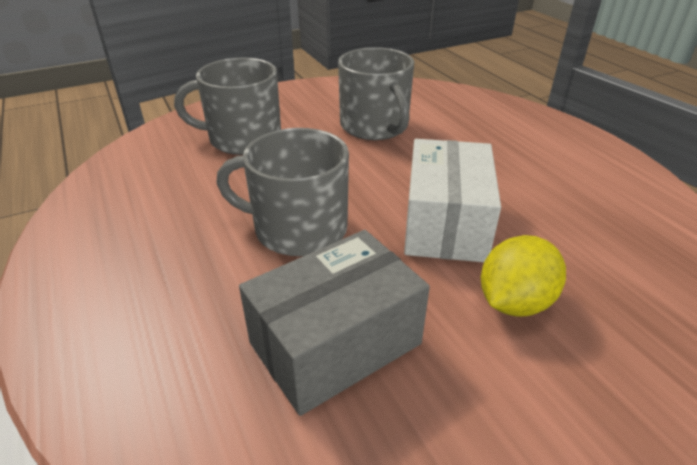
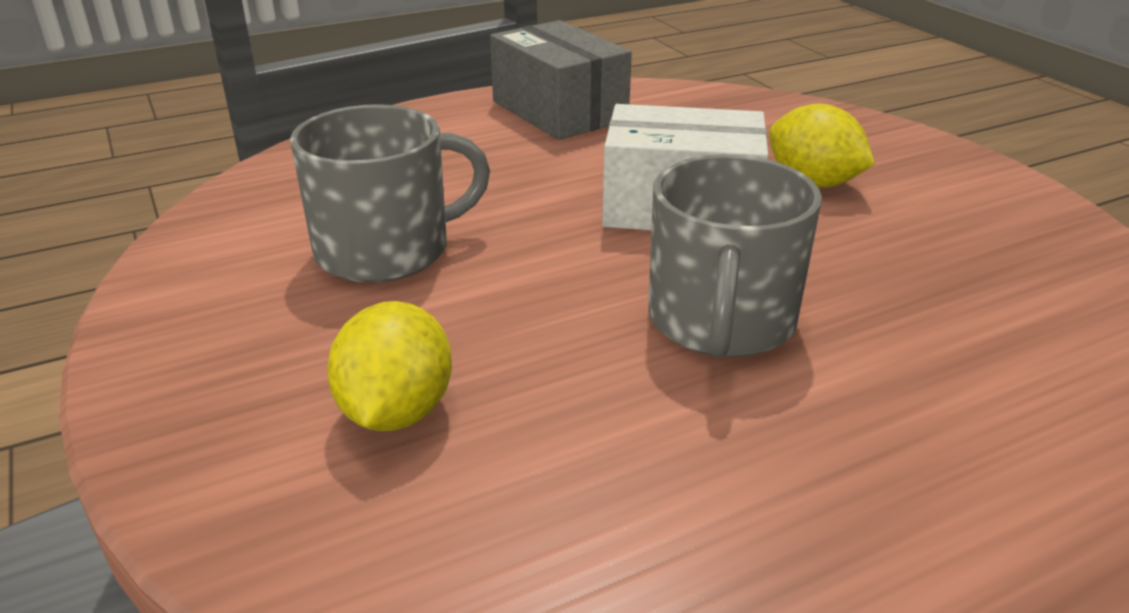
camera: 90 degrees left, 5 degrees down
(243, 138) = (396, 411): grey mug -> yellow lemon
(335, 343) = (933, 285): grey box -> grey box (559, 111)

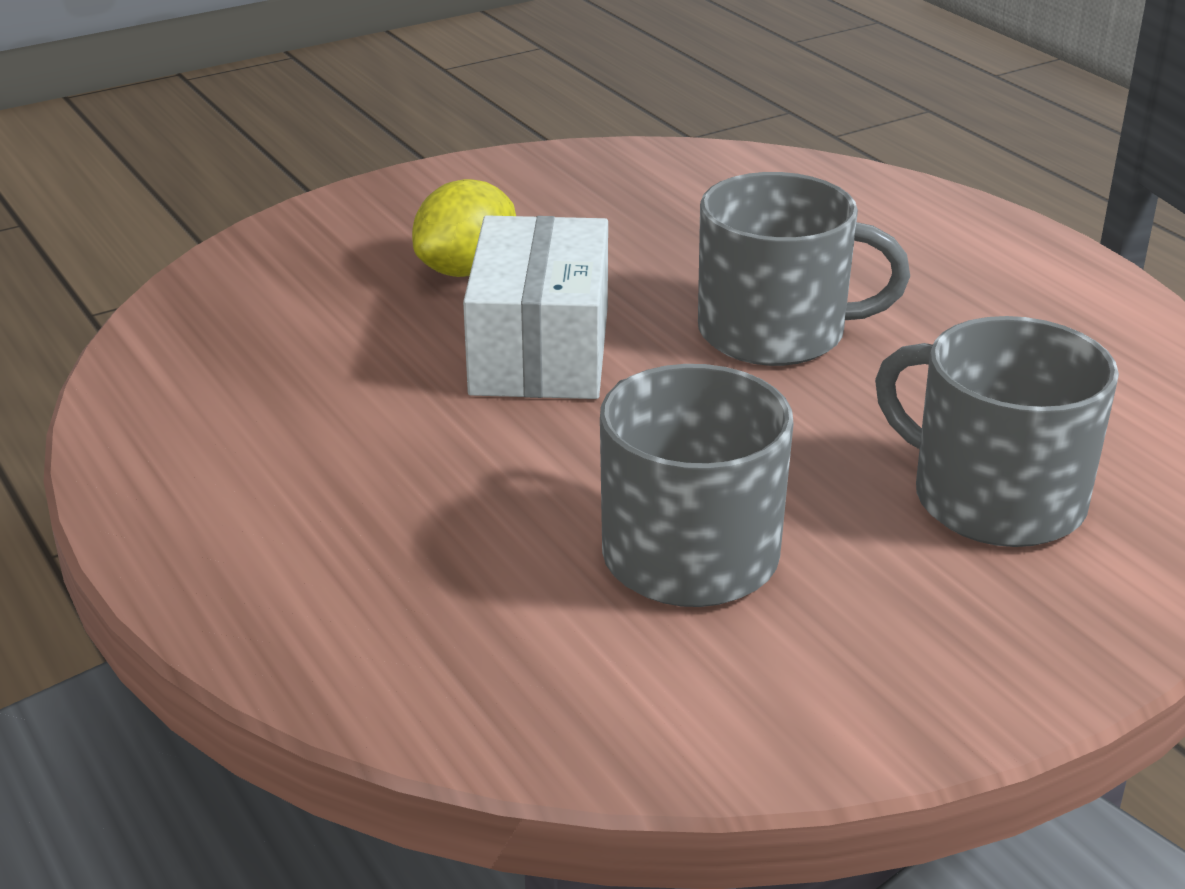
camera: 95 degrees left, 0 degrees up
(396, 411) = (993, 498): yellow lemon -> grey mug
(559, 111) = (211, 448): grey box -> none

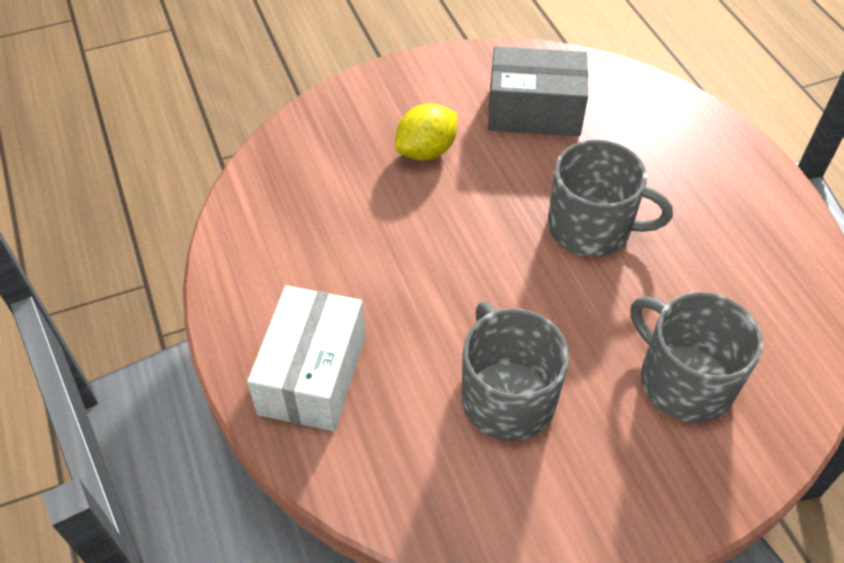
camera: 10 degrees right, 20 degrees up
(540, 350) = (456, 224): white box -> white box (312, 374)
(640, 211) = (534, 111): none -> grey box

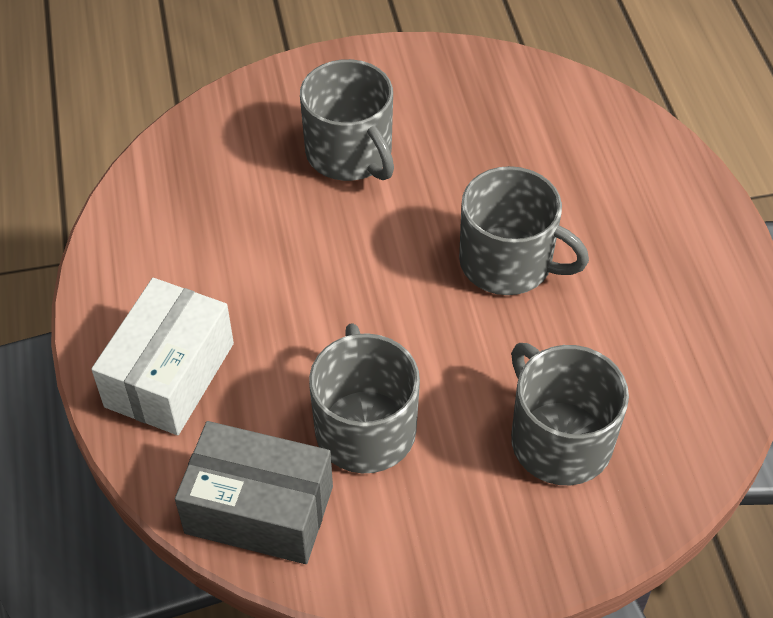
camera: 10 degrees right, 0 degrees up
(426, 151) = (350, 154): yellow lemon -> grey mug
(534, 111) = (482, 124): grey box -> grey box (259, 509)

